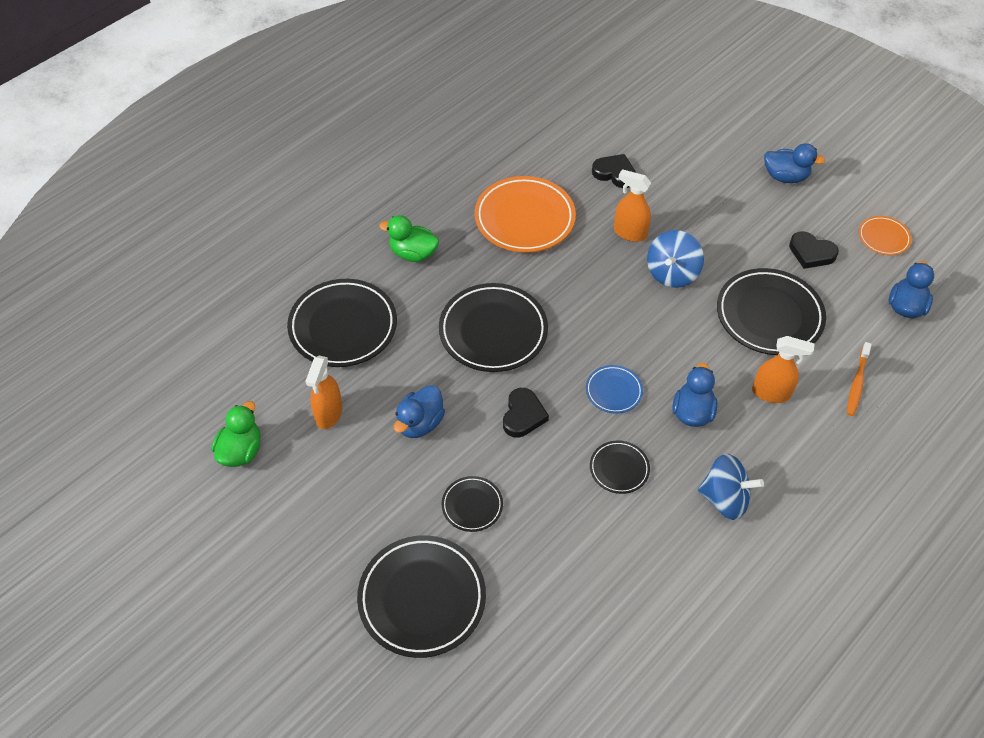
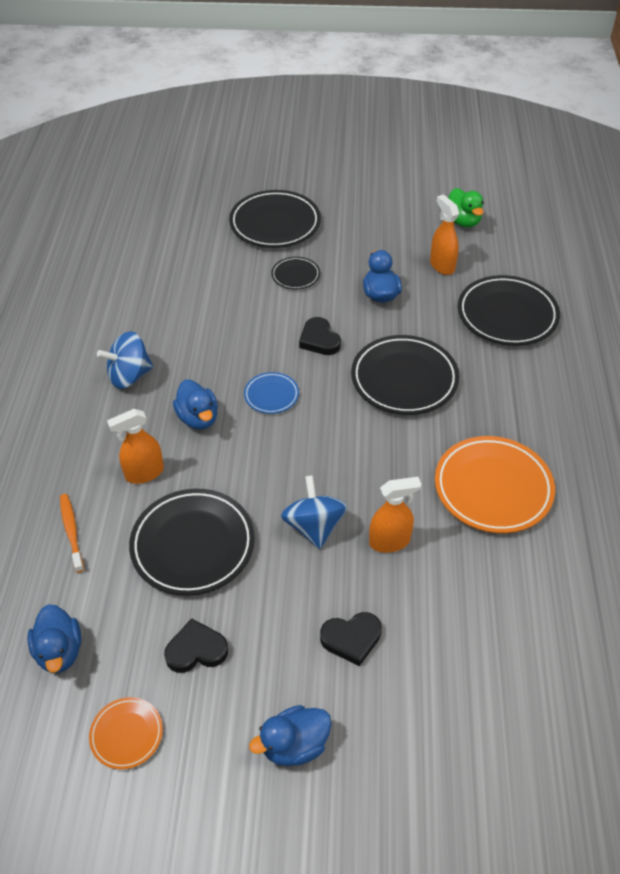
camera: 140 degrees right, 5 degrees down
(413, 253) = (535, 395): green duck -> none
(614, 173) = (471, 602): black heart -> black heart (351, 639)
(619, 469) = (220, 349): black plate -> none

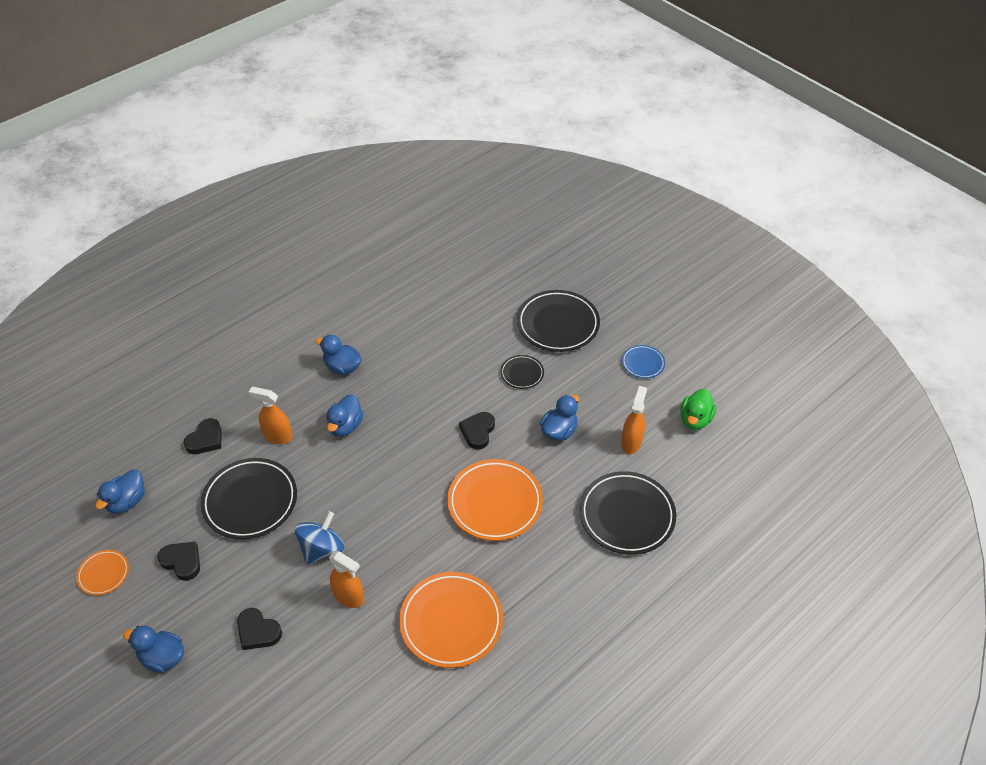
camera: 45 degrees right, 0 degrees up
(71, 531) = (205, 439): orange toothbrush -> black heart
(129, 376) = (342, 367): blue spinning top -> blue duck
(271, 395) = (402, 445): blue plate -> blue plate (643, 363)
(404, 379) = (495, 503): black plate -> orange plate

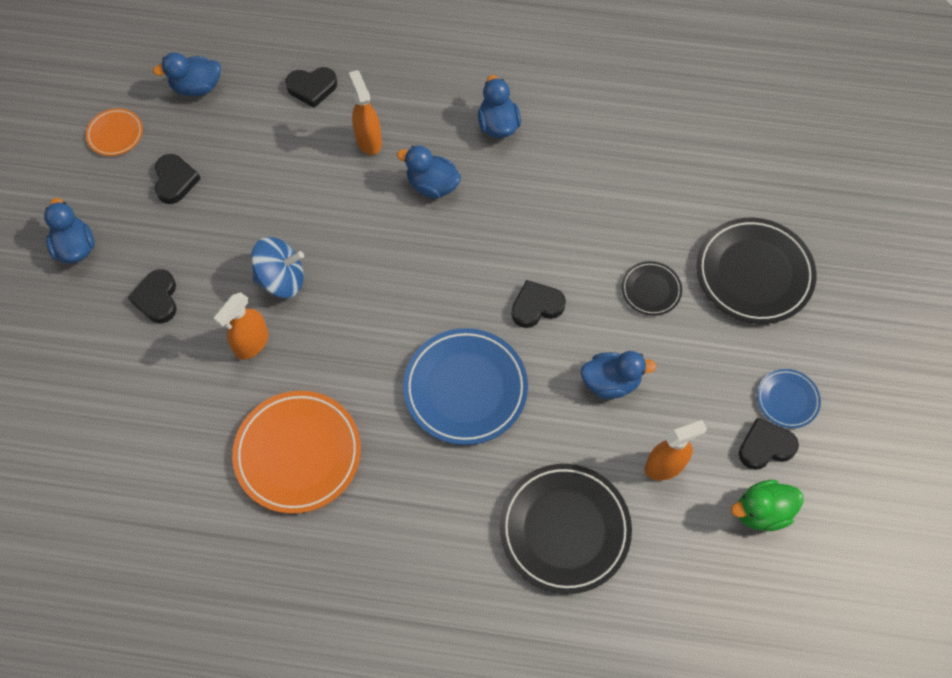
camera: 50 degrees right, 15 degrees up
(250, 501) = (280, 179): black plate -> none
(345, 426) = (432, 185): blue duck -> blue duck turned 45 degrees clockwise
(349, 597) = (251, 343): orange spray bottle -> orange spray bottle turned 45 degrees clockwise
(495, 503) = (465, 389): orange plate -> blue plate
(660, 391) = (765, 446): none -> black heart

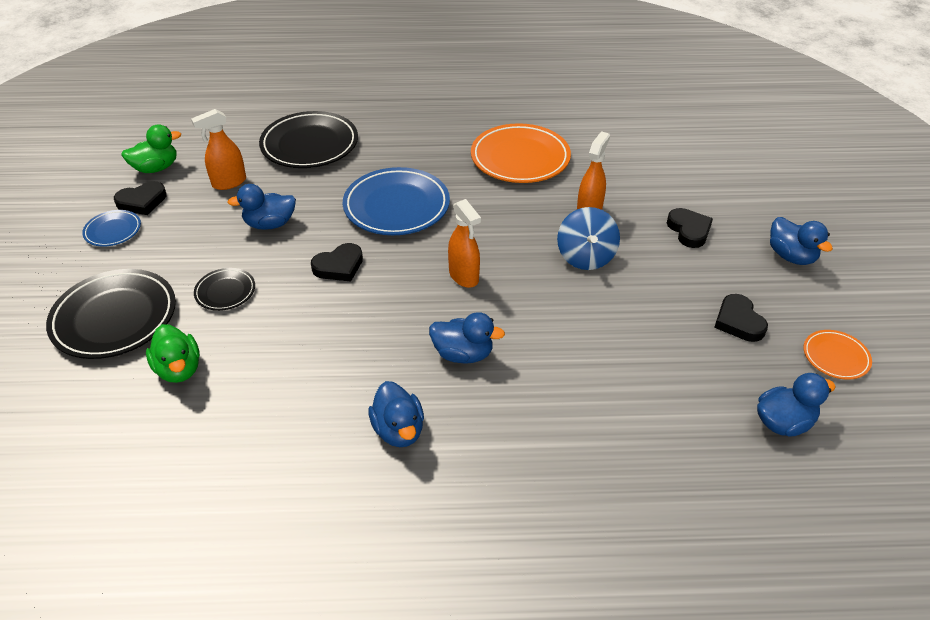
camera: 170 degrees right, 20 degrees down
(281, 279) = (585, 257): blue spinning top -> blue spinning top turned 75 degrees counterclockwise
(312, 88) = (643, 442): black heart -> none
(368, 140) = (550, 390): orange spray bottle -> orange spray bottle (464, 276)
(682, 207) = (179, 369): none -> green duck

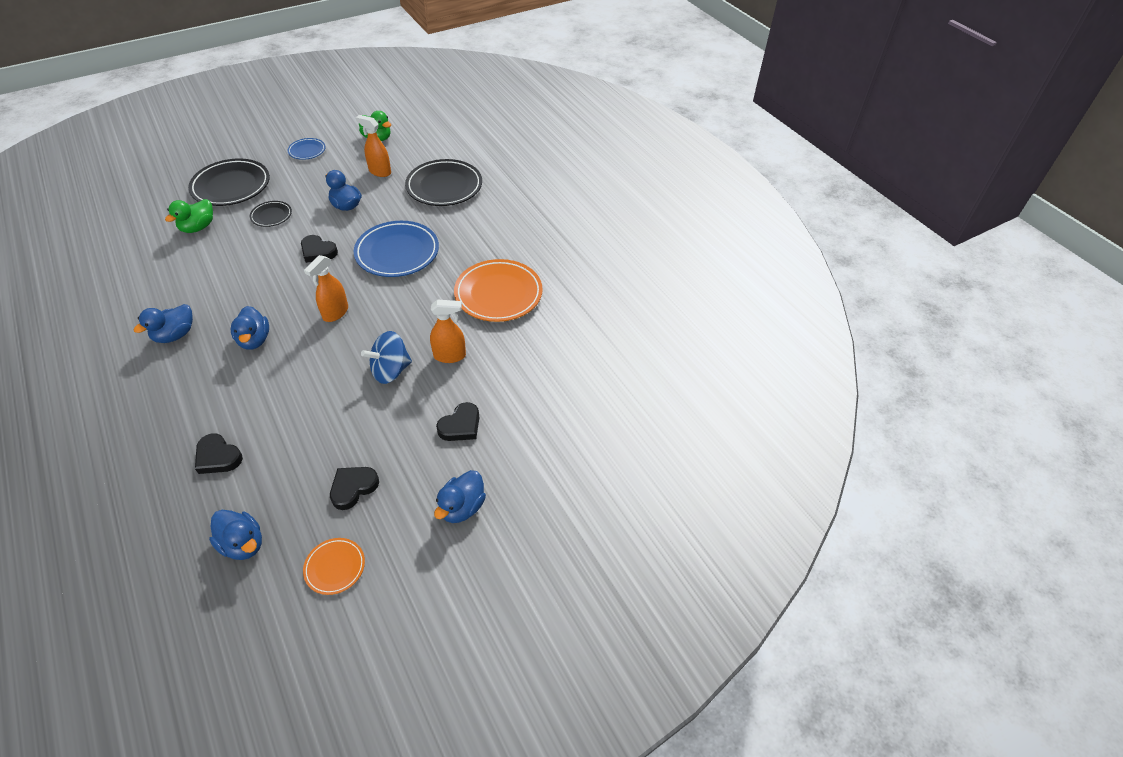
camera: 60 degrees right, 5 degrees up
(142, 201) = (340, 148): black heart -> black heart (218, 457)

